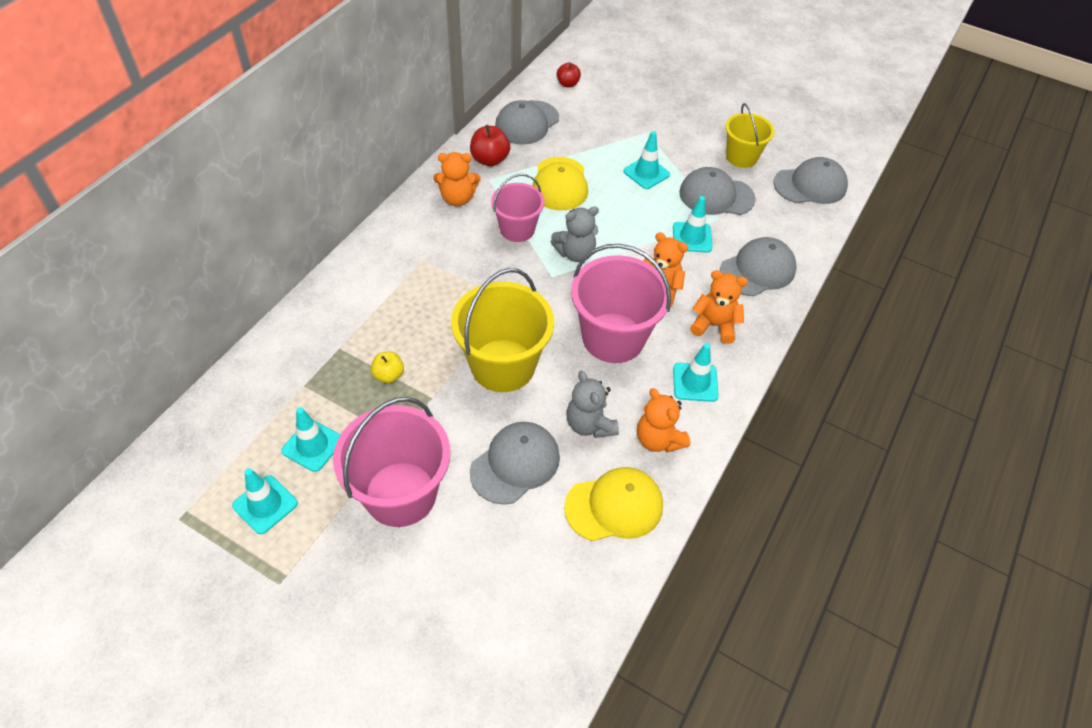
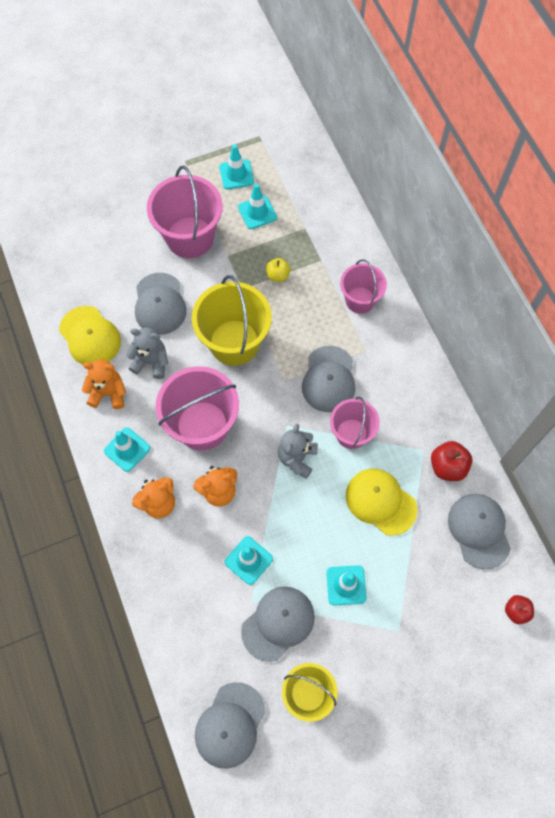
camera: 130 degrees right, 15 degrees up
(366, 291) = (360, 300): none -> pink bucket
(457, 198) = (416, 412): orange teddy bear -> none
(614, 506) = (90, 336): yellow cap -> yellow cap turned 60 degrees counterclockwise
(757, 270) = (179, 583): grey cap -> grey cap (329, 379)

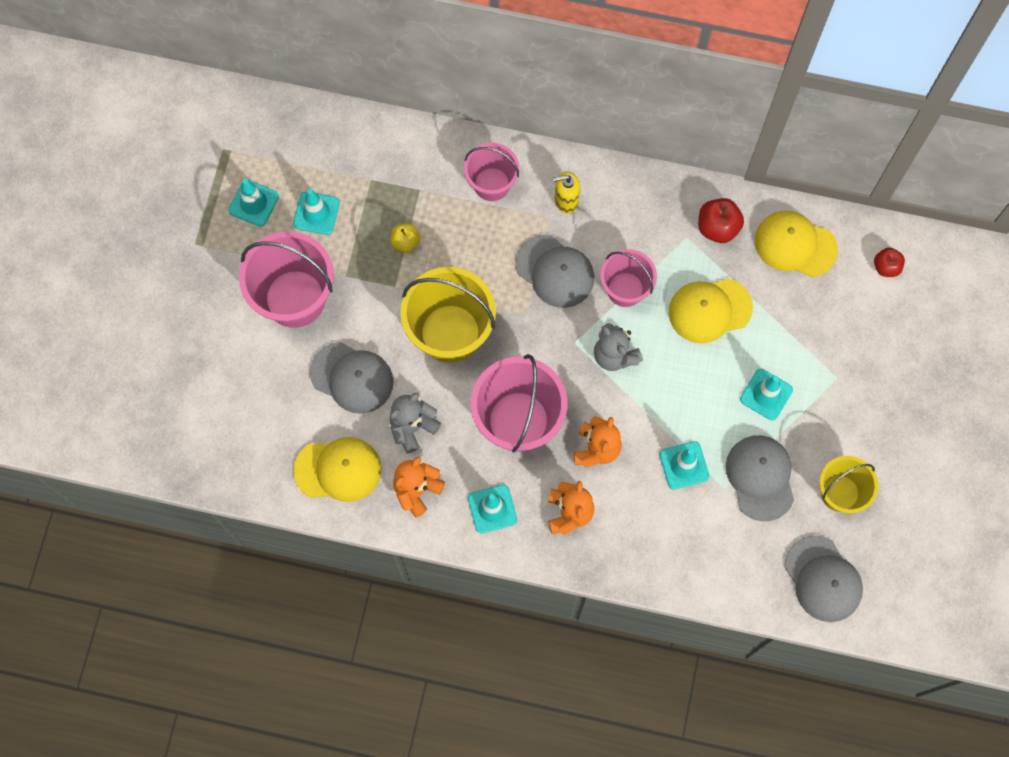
camera: 55 degrees left, 5 degrees up
(386, 353) = (566, 200): none -> yellow soap dispenser
(479, 530) = (795, 245): grey cap -> yellow cap

